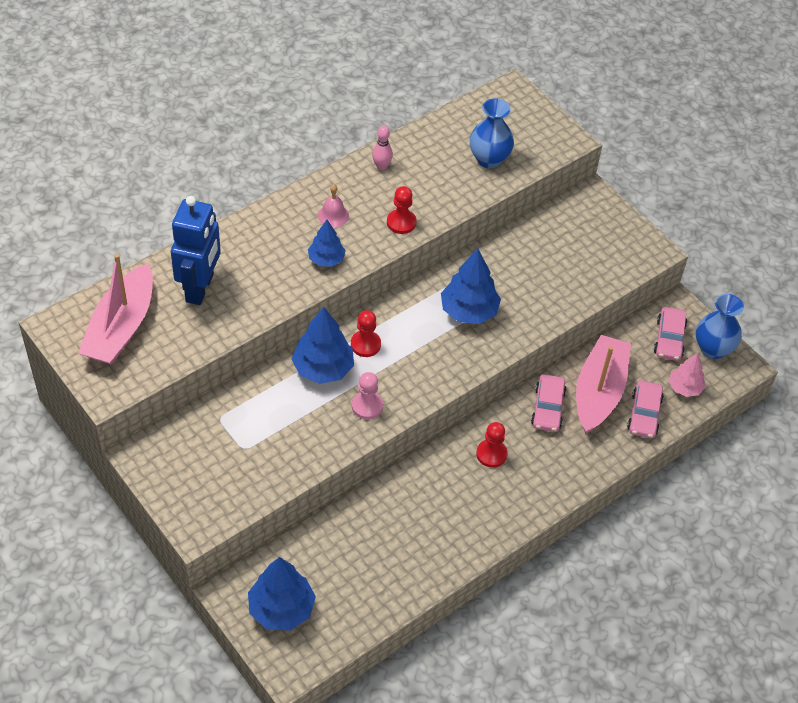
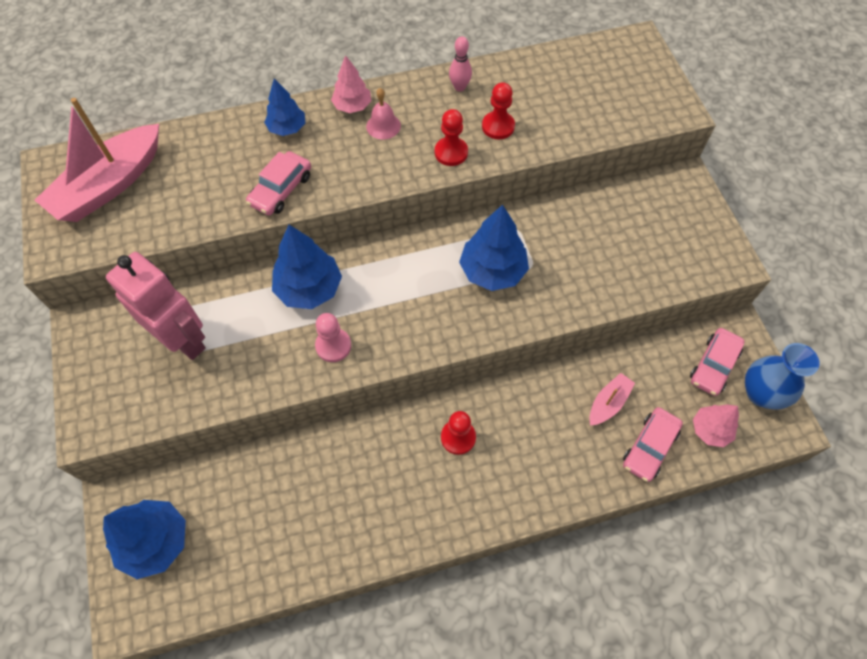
camera: 25 degrees right, 10 degrees up
(200, 288) = (208, 166): blue robot -> none
(237, 439) = (183, 340): none -> pink robot
(298, 206) = (352, 106): none -> pink tree
(326, 259) = (352, 171): blue tree -> blue tree (287, 128)
(365, 344) = (366, 275): red pawn -> red pawn (498, 126)
(489, 159) = (579, 109): blue vase -> none
(548, 408) = (543, 403): pink car -> pink car (281, 189)
(599, 392) = (608, 403): pink boat -> pink boat, size x0.48

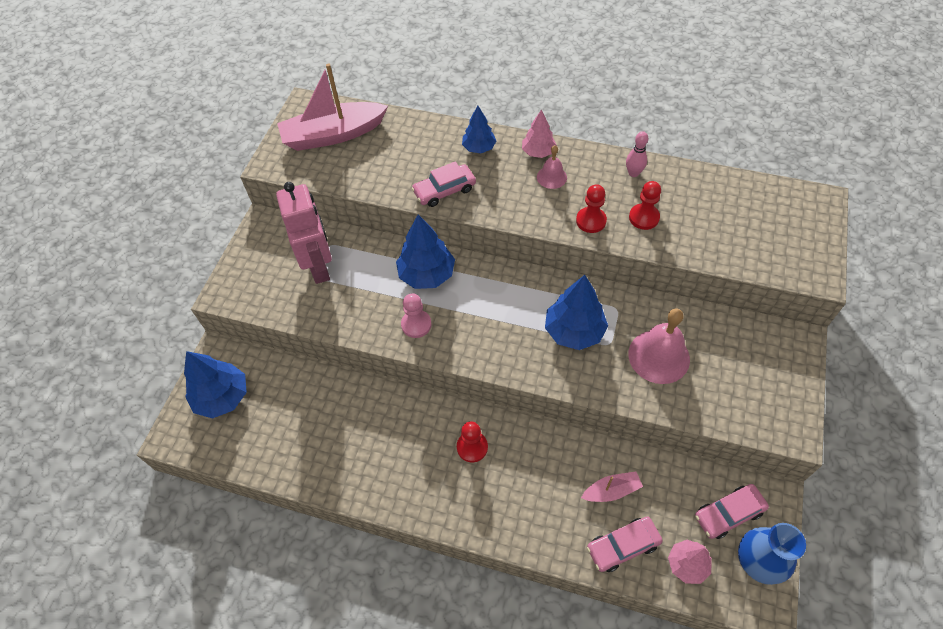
camera: 35 degrees right, 5 degrees down
(583, 255) = (659, 356): none -> pink bell

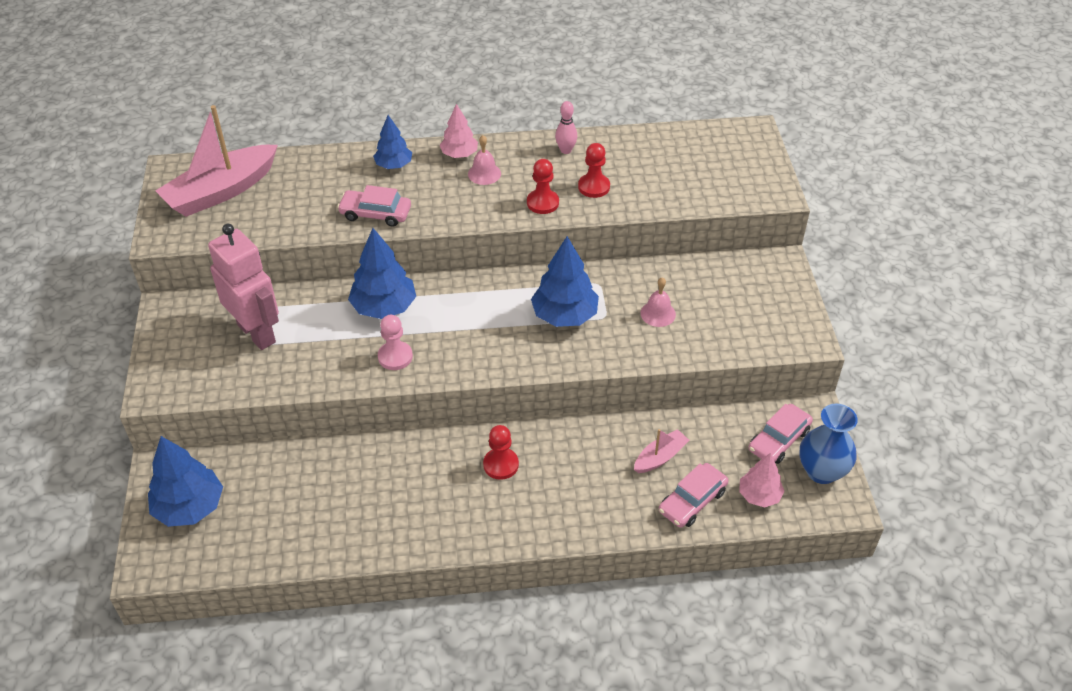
camera: 25 degrees left, 10 degrees down
(444, 190) = (375, 213): pink car -> pink car turned 60 degrees clockwise
(659, 356) = (658, 313): pink bell -> pink bell, size x0.55

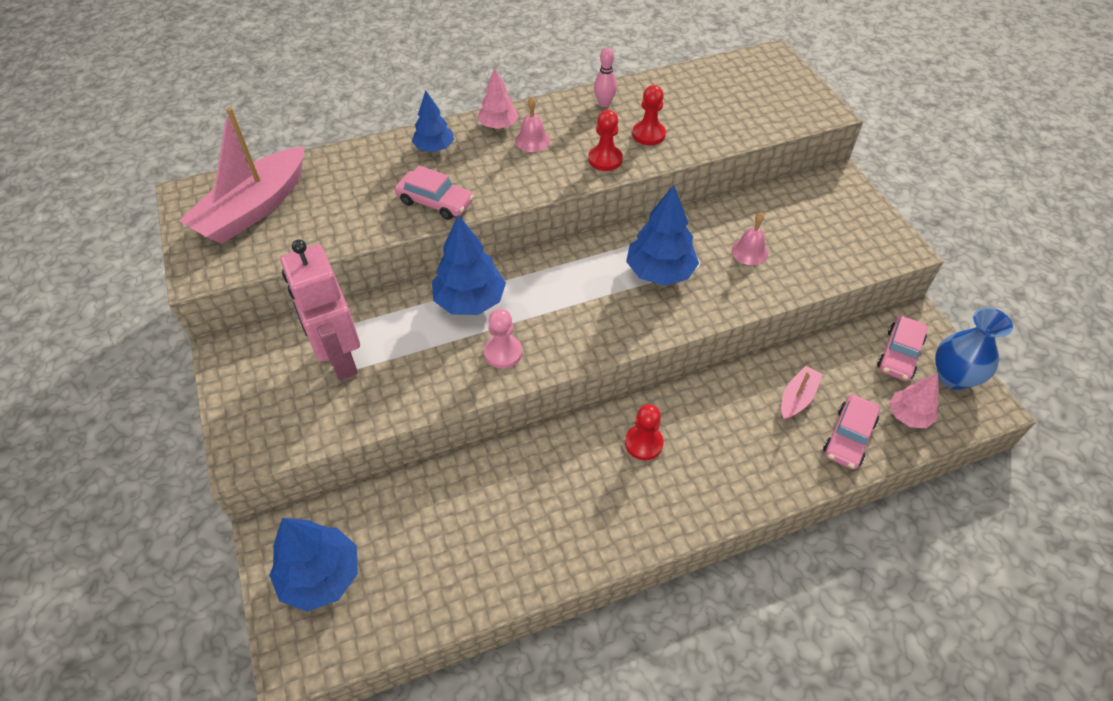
camera: 15 degrees left, 5 degrees up
(257, 333) = (340, 358): pink robot -> pink robot turned 150 degrees counterclockwise
(375, 213) = (435, 202): pink car -> pink car turned 150 degrees counterclockwise

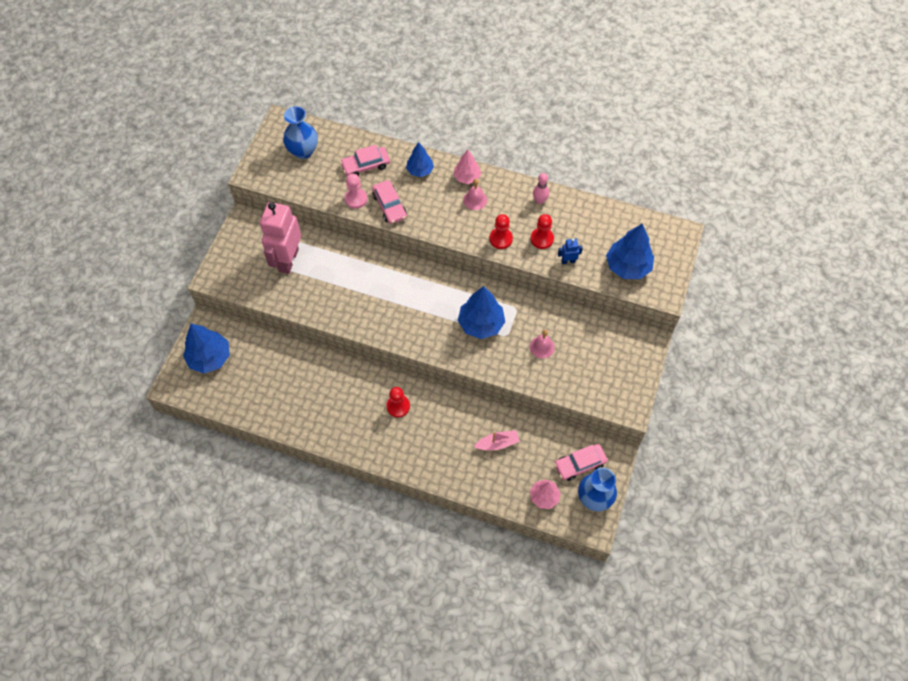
camera: 40 degrees right, 10 degrees up
(254, 209) = (303, 151): pink boat -> blue vase
(470, 301) = (372, 272): blue tree -> blue tree (627, 266)
(503, 353) = (361, 311): pink pawn -> pink pawn (356, 199)
(700, 138) = (568, 261): none -> blue robot
(849, 437) = (500, 482): pink car -> pink car (365, 165)

